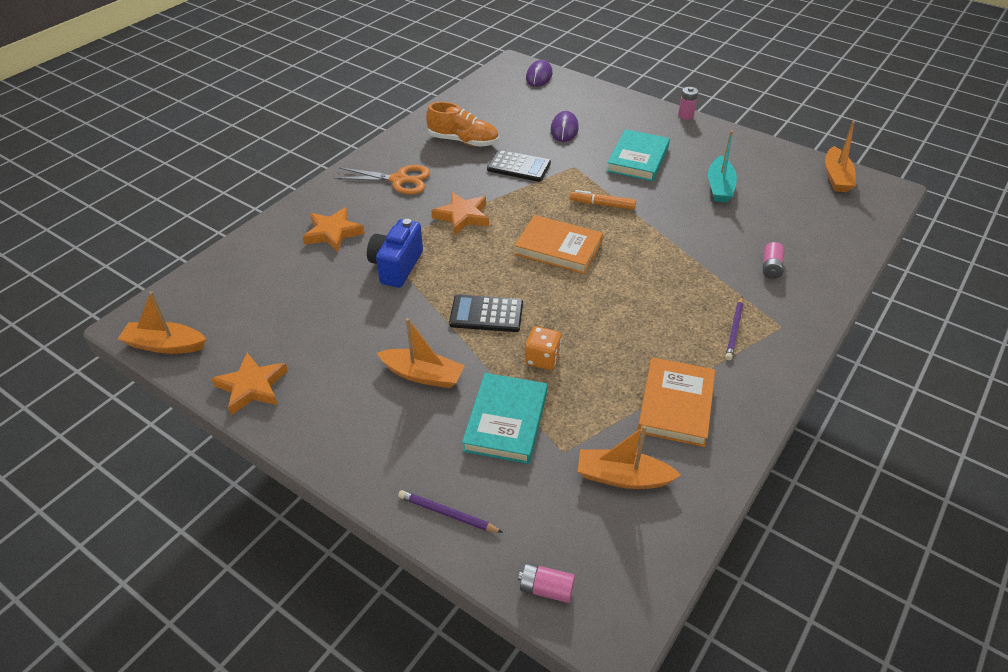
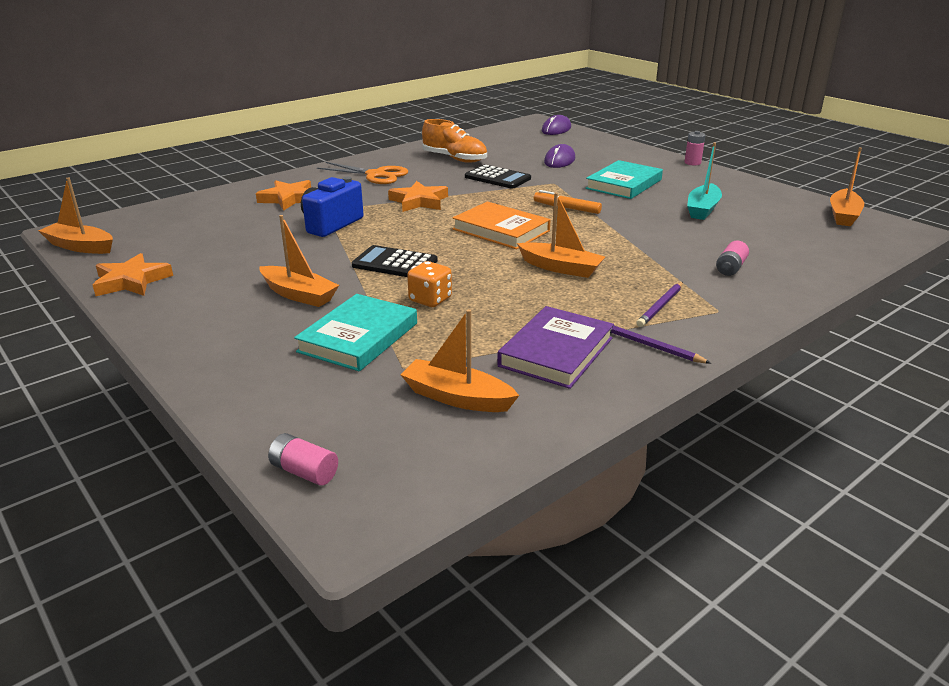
camera: 15 degrees right, 15 degrees down
(447, 514) = (244, 394): purple pencil -> purple pencil (651, 346)
(633, 293) = (561, 268): none -> orange boat
(675, 405) = (556, 352): orange book -> purple book

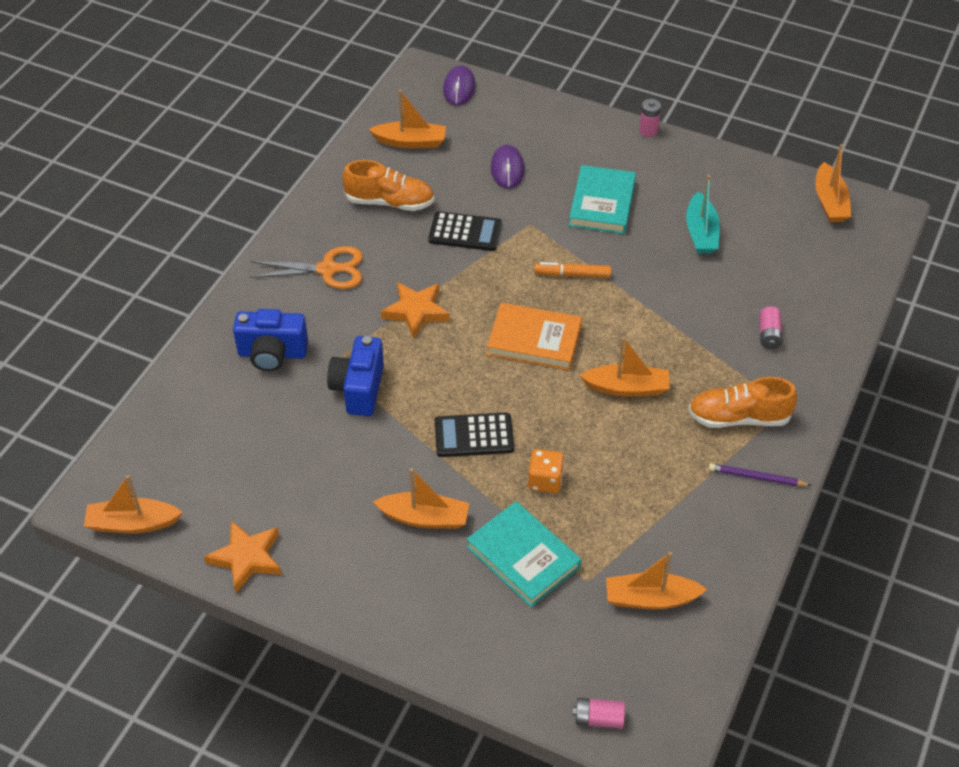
camera: 25 degrees left, 20 degrees up
(289, 199) = (272, 354): orange star -> blue camera
(358, 337) = (523, 557): turquoise book -> turquoise book turned 45 degrees counterclockwise
(498, 141) = (410, 142): none -> orange boat
(556, 352) = (690, 513): purple book -> none
(660, 306) = (738, 418): purple pencil -> orange shoe

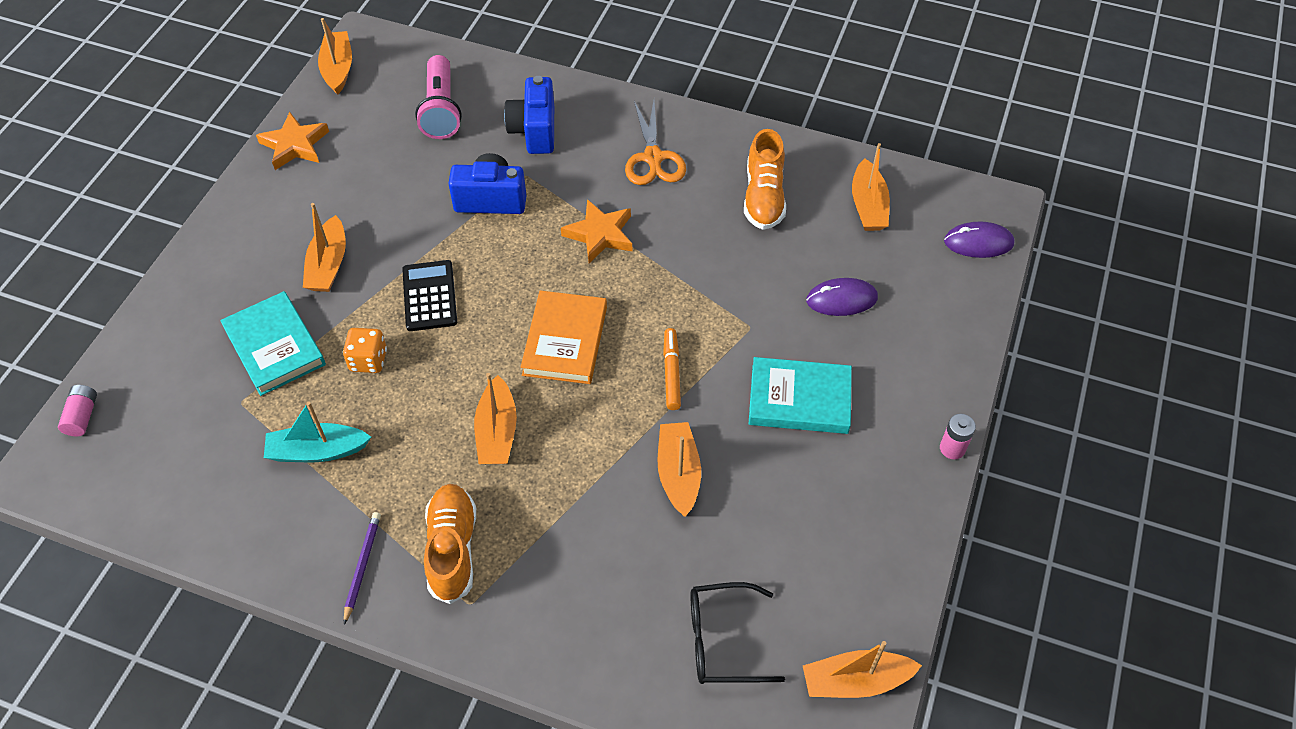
camera: 85 degrees right, 5 degrees up
(223, 429) = (441, 110): none -> pink flashlight
(465, 232) = (726, 267): black calculator -> none
(523, 557) = (275, 346): turquoise book -> turquoise book turned 75 degrees counterclockwise
(650, 599) = (211, 458): orange boat -> orange boat (678, 474)
(701, 233) = (764, 511): turquoise boat -> turquoise boat (317, 451)
(769, 335) = (589, 588): pink battery -> none
(806, 264) = (722, 641): none -> black glasses

